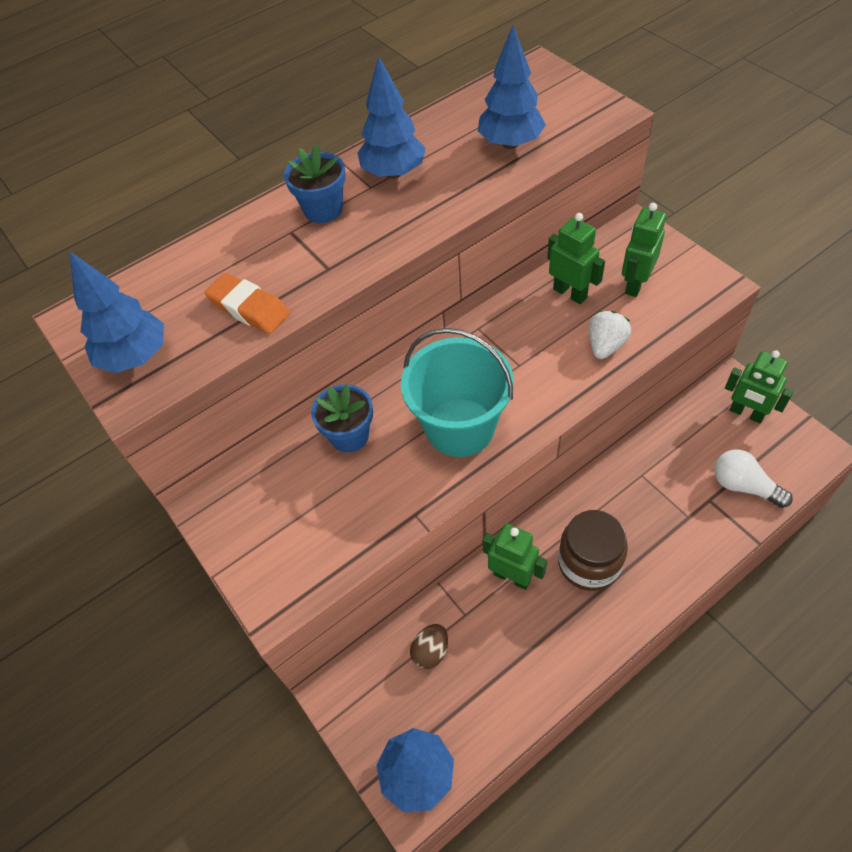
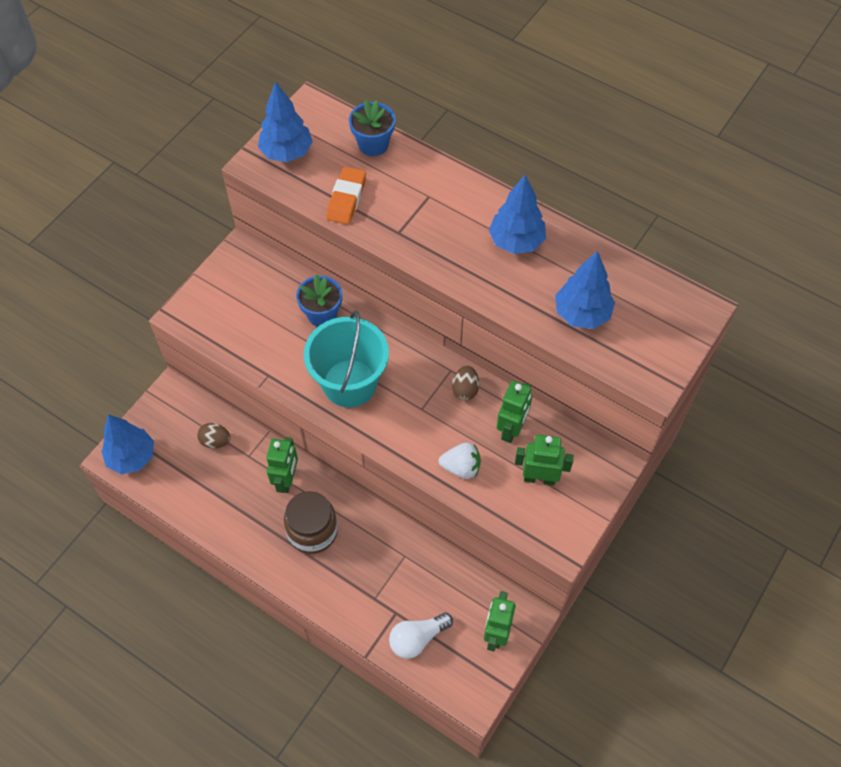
camera: 65 degrees right, 5 degrees up
(323, 209) = (459, 208): blue flower pot -> blue flower pot (373, 144)
(507, 321) = (465, 389): none -> brown egg
(743, 486) = (417, 638): white light bulb -> white light bulb turned 135 degrees counterclockwise

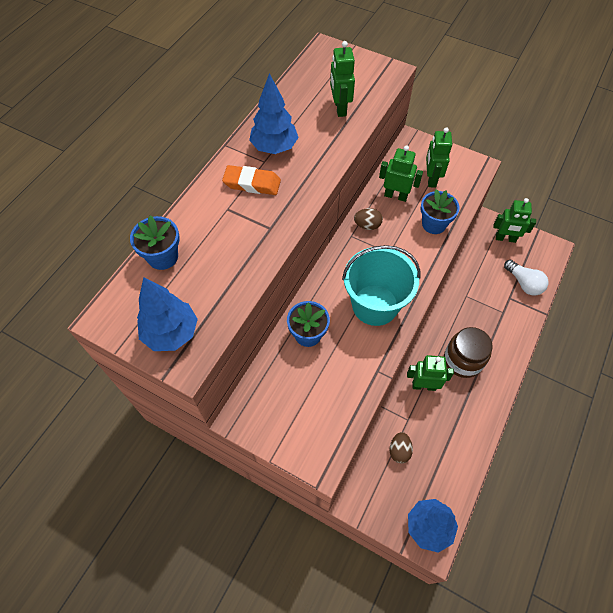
camera: 95 degrees left, 0 degrees up
(346, 199) = (232, 272): orange eraser -> orange eraser (252, 183)
(461, 467) = (434, 224): white strawberry -> blue flower pot
(581, 314) = (340, 108): blue tree -> green robot

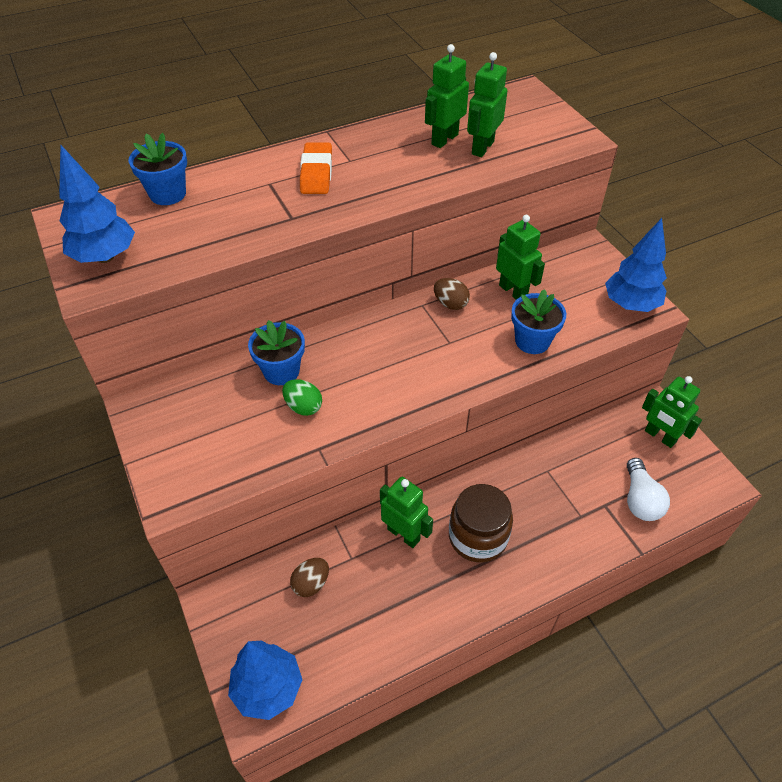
camera: 35 degrees right, 10 degrees down
(252, 183) = (316, 173): orange eraser -> orange eraser turned 45 degrees clockwise
(274, 147) = (373, 153): blue tree -> blue tree (630, 305)
(343, 349) = (303, 407): none -> green egg
(375, 305) = (381, 384): turquoise bucket -> none
(431, 179) = (574, 295): green robot -> green robot (444, 139)

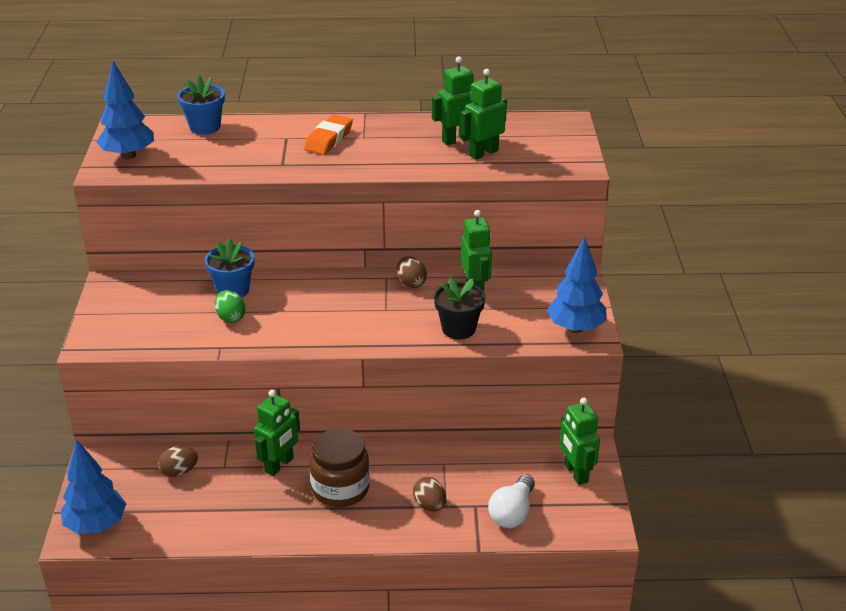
camera: 25 degrees right, 15 degrees down
(403, 534) = (279, 465): green robot -> green robot turned 60 degrees clockwise
(532, 341) = (458, 329): blue flower pot -> black flower pot
(567, 522) = (429, 505): none -> brown egg

